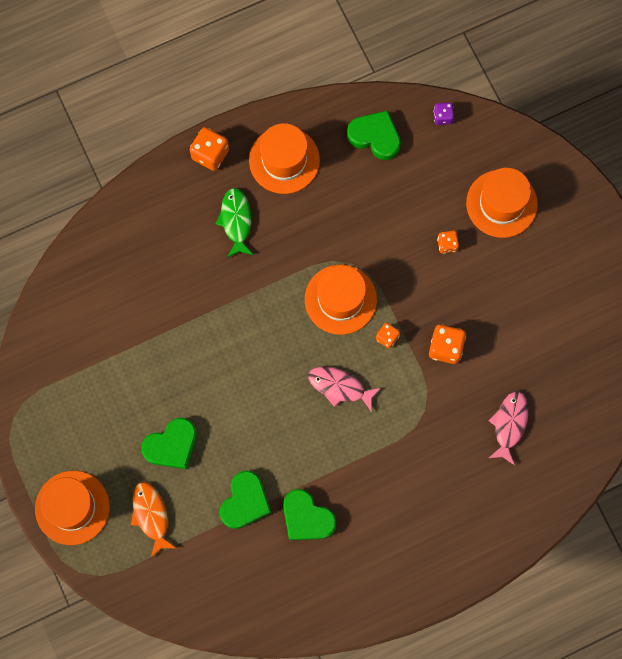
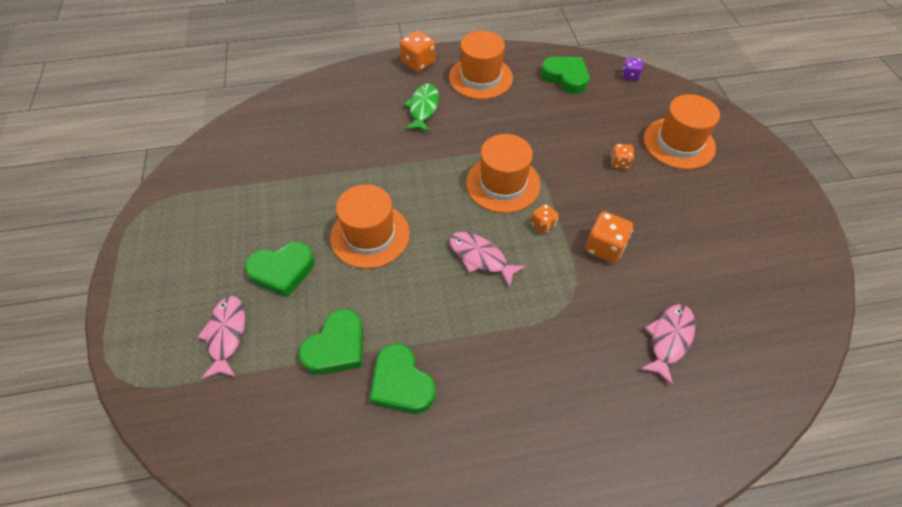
camera: 15 degrees right, 20 degrees down
(72, 507) = (148, 305): orange hat -> orange hat (370, 235)
(151, 516) = (226, 335): orange fish -> pink fish

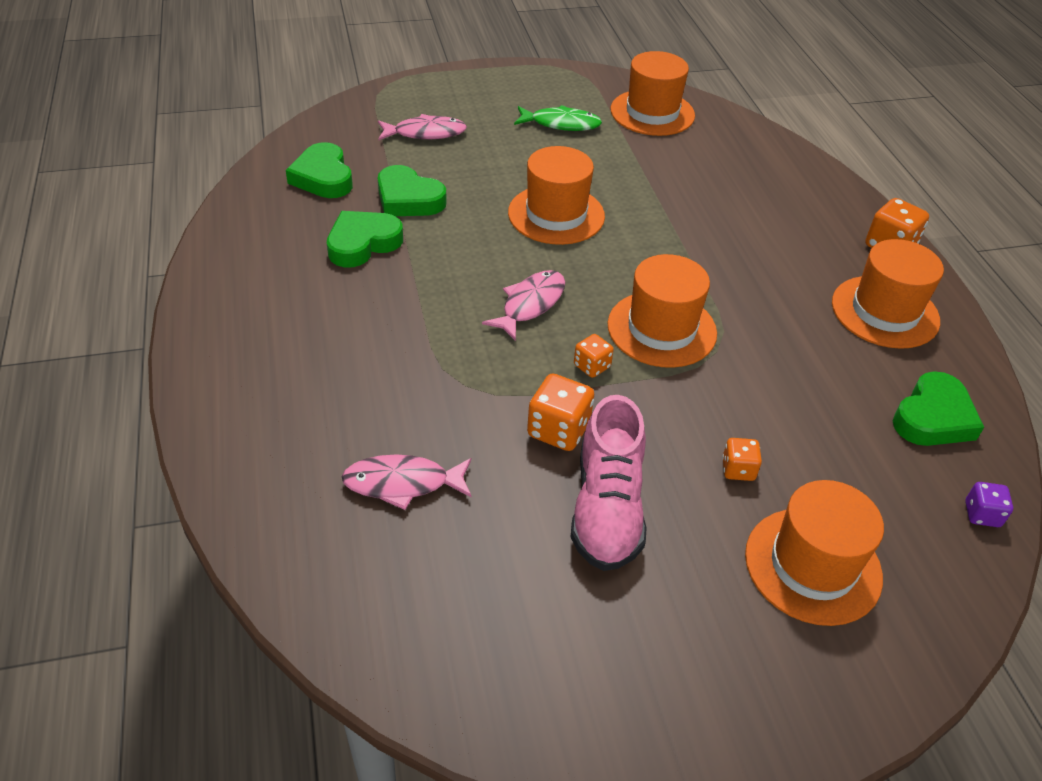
camera: 85 degrees right, 10 degrees down
(233, 160) = (652, 113): none -> orange hat
(282, 271) = (502, 158): green heart -> green heart (323, 177)
(423, 108) = (791, 253): green fish -> green fish (561, 124)
(662, 227) = (607, 508): none -> pink shoe
(669, 339) = (403, 483): pink fish -> pink fish turned 150 degrees clockwise

